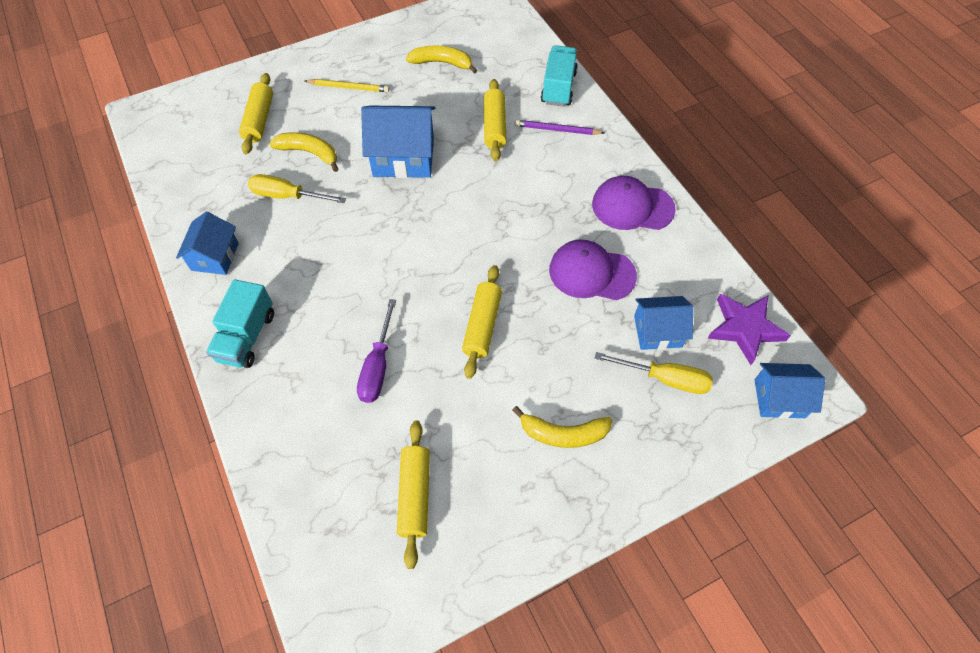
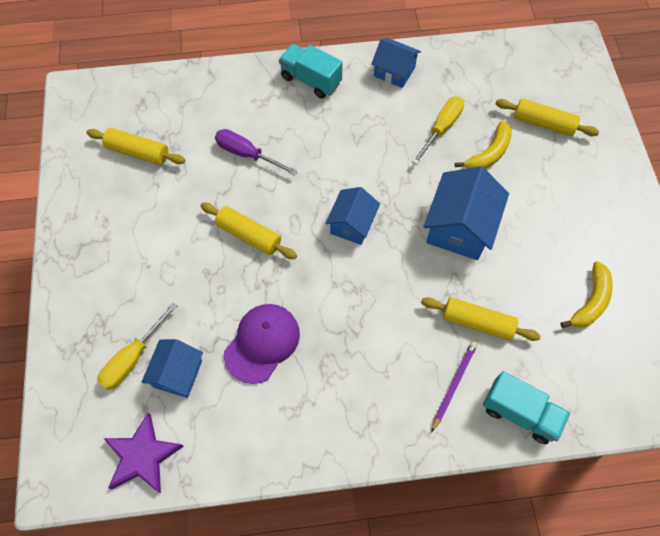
camera: 110 degrees right, 5 degrees up
(349, 87) = (571, 204): yellow pencil -> none
(563, 433) = (129, 260): yellow banana -> none
(632, 206) = (323, 417): purple cap -> none
(779, 398) = (66, 447): blue house -> blue house (352, 224)

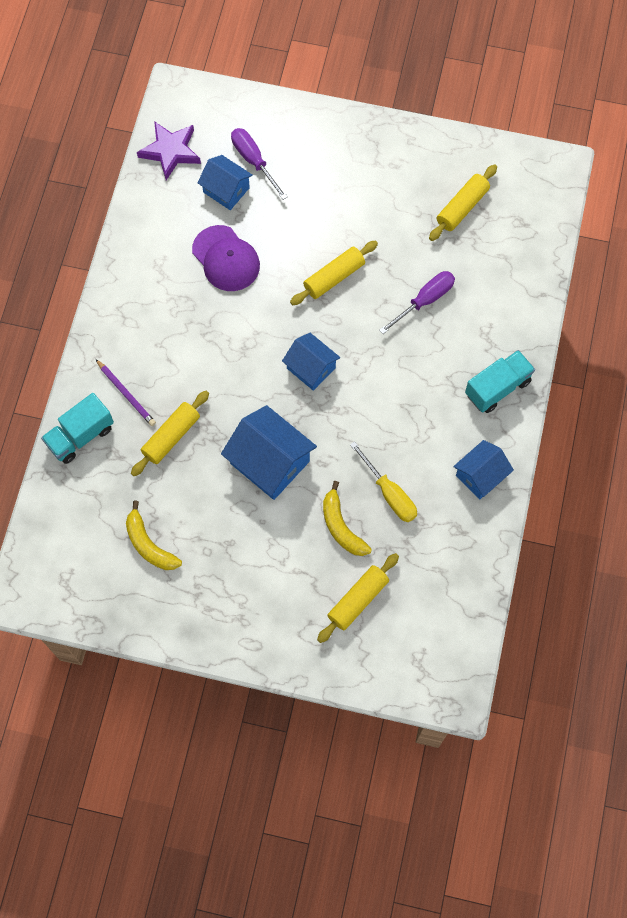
camera: 110 degrees right, 5 degrees up
(133, 358) = (253, 161): yellow screwdriver -> purple screwdriver

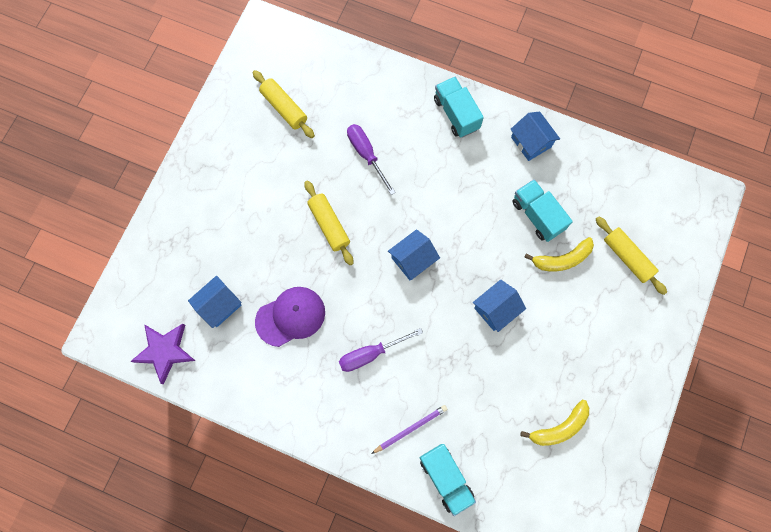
camera: 80 degrees left, 5 degrees up
(171, 436) = (459, 393): yellow rolling pin -> none
(253, 161) = (195, 275): purple screwdriver -> purple screwdriver (371, 354)
(270, 462) = (496, 309): blue house -> blue house, size x0.63
(389, 493) = (537, 215): yellow screwdriver -> turquoise truck

